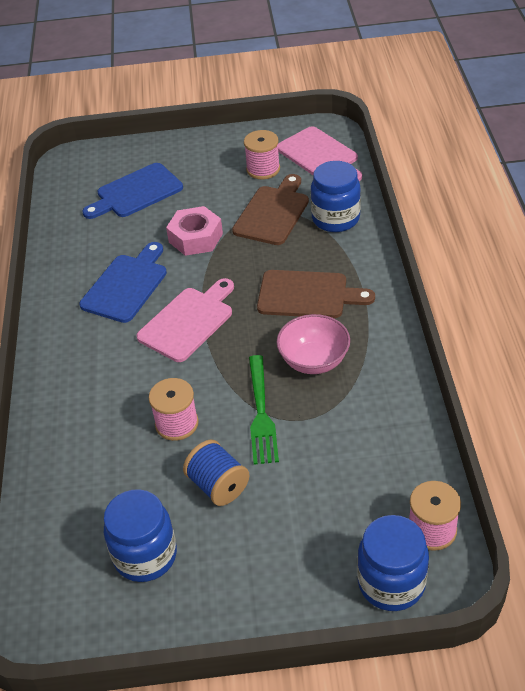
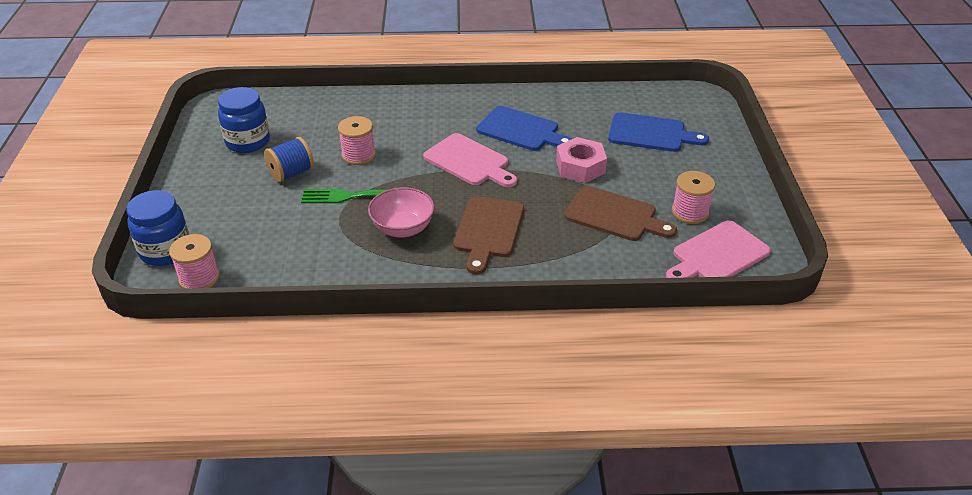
camera: 90 degrees right, 5 degrees down
(136, 192) = (651, 133): blue cutting board -> blue cutting board turned 135 degrees clockwise
(335, 219) = (602, 258): blue jar -> none

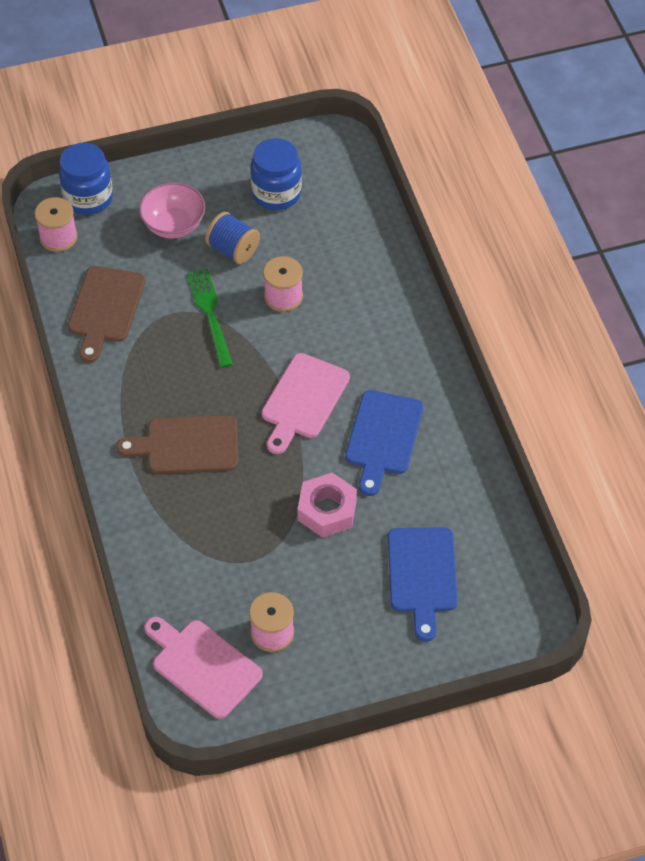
camera: 75 degrees right, 15 degrees up
(403, 228) = (170, 371): pink bowl -> pink bowl (174, 225)
(614, 215) = (245, 558): brown cutting board -> brown cutting board (105, 309)

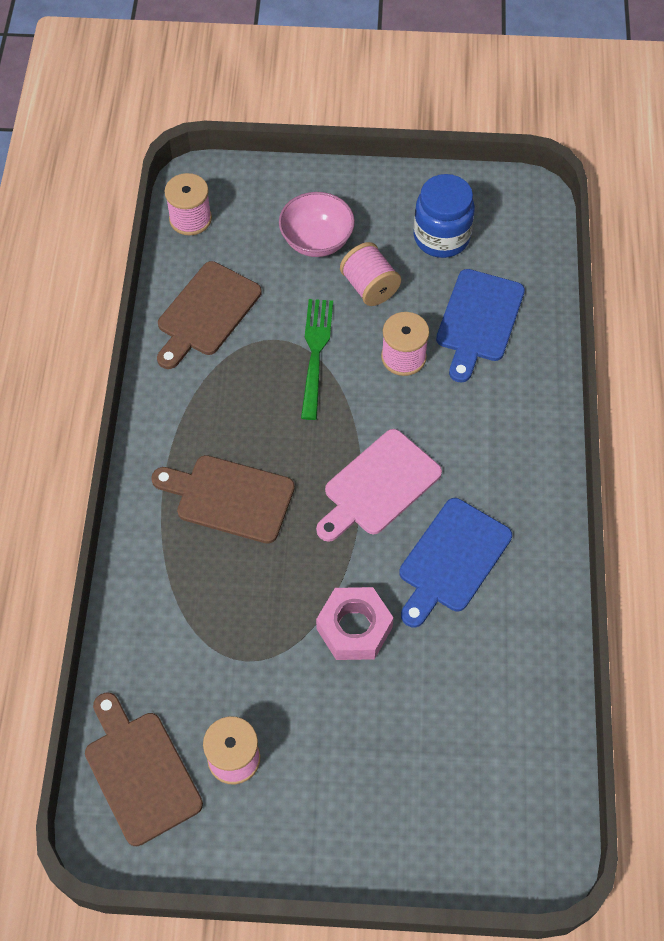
camera: 20 degrees right, 5 degrees up
(88, 198) = (239, 185): blue jar -> none
(203, 666) = (140, 772): pink cutting board -> brown cutting board
(233, 249) = (369, 287): blue spool -> pink spool
(422, 575) = (433, 747): blue cutting board -> blue cutting board (478, 320)

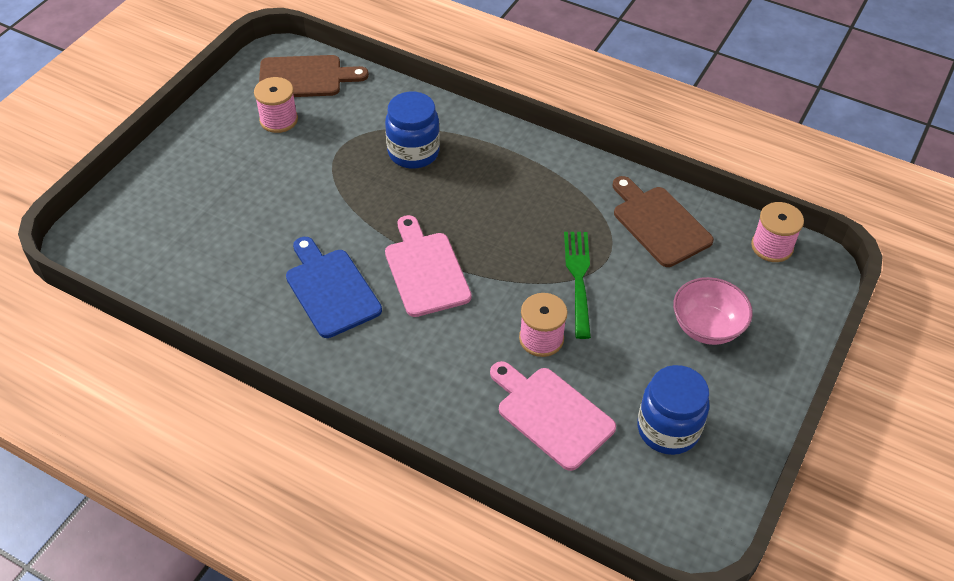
camera: 115 degrees right, 10 degrees down
(216, 577) = (413, 152): none -> blue jar
(229, 498) = (473, 180): brown cutting board -> none
(315, 353) = (578, 279): green fork -> green fork turned 120 degrees counterclockwise
(354, 628) = (320, 210): pink nut -> none
(369, 287) = (632, 345): pink spool -> none
(478, 320) = (551, 414): blue cutting board -> pink cutting board

